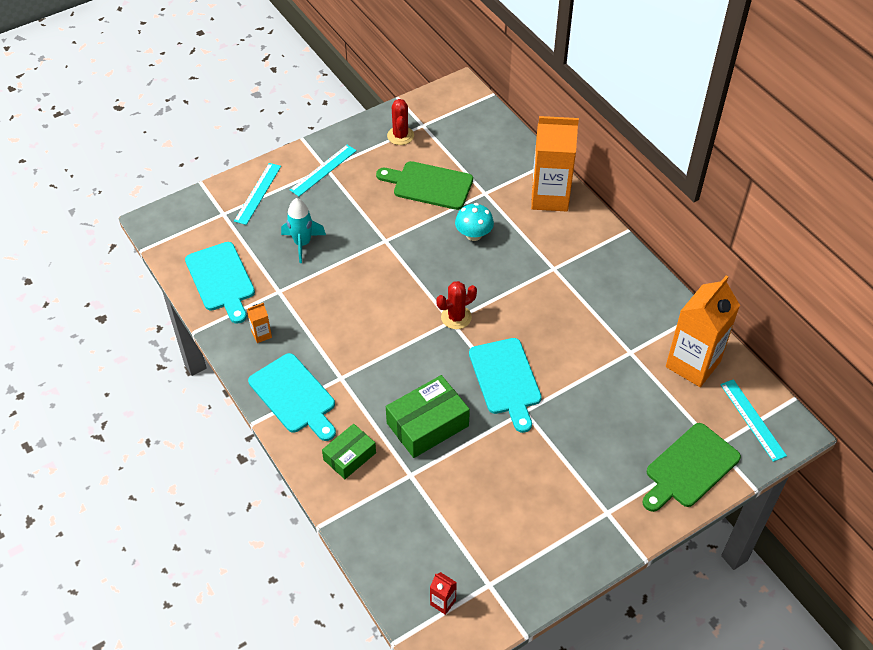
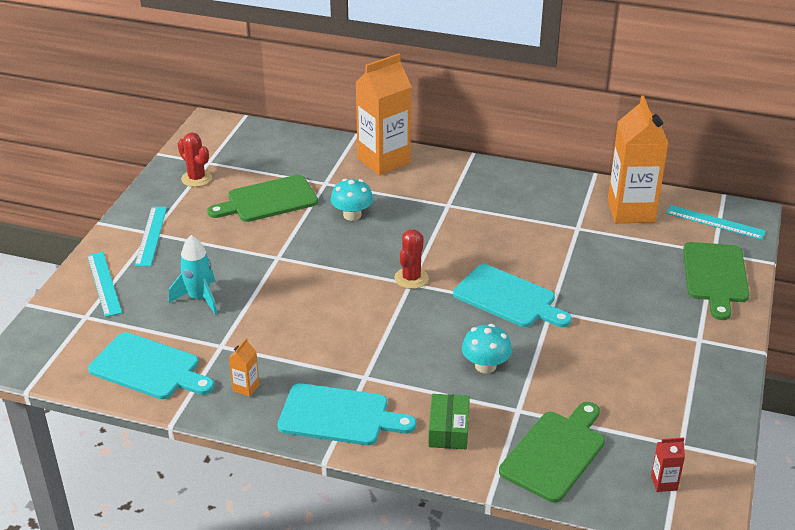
camera: 40 degrees left, 15 degrees down
(397, 525) = (555, 453): none -> green cutting board
(427, 424) = (485, 366): green box -> turquoise mushroom

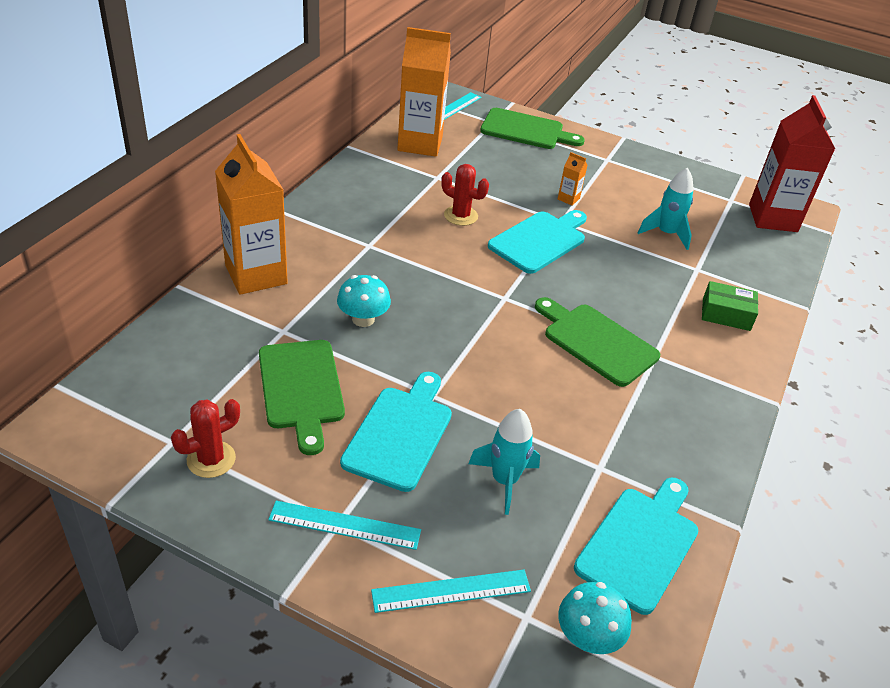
camera: 85 degrees left, 5 degrees up
(246, 388) = (674, 452): orange carton -> orange carton (568, 199)
(339, 416) = (713, 383): turquoise cutting board -> turquoise cutting board (400, 433)
(411, 278) = (496, 295): red cactus -> red cactus (461, 216)
(485, 366) = (638, 275): turquoise mushroom -> turquoise mushroom (588, 636)
(555, 453) = (747, 261): green cutting board -> green cutting board (596, 342)
(572, 387) = (666, 234): none -> turquoise rocket
(664, 483) = (773, 218): red carton -> red carton, size x2.48

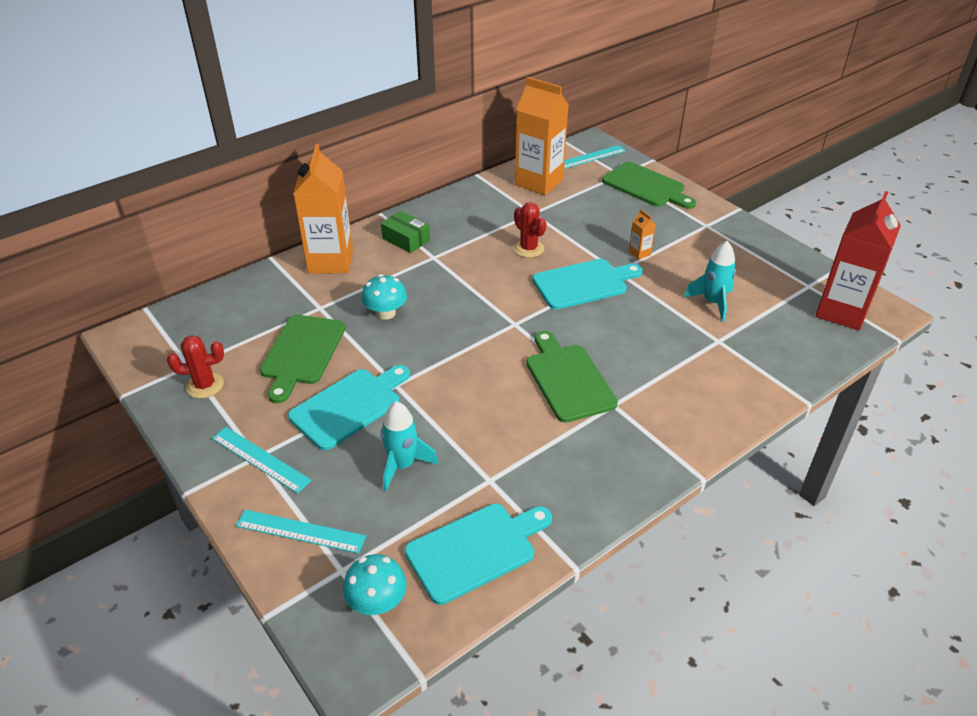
camera: 30 degrees right, 0 degrees up
(726, 314) = (715, 387): green box -> green box (406, 239)

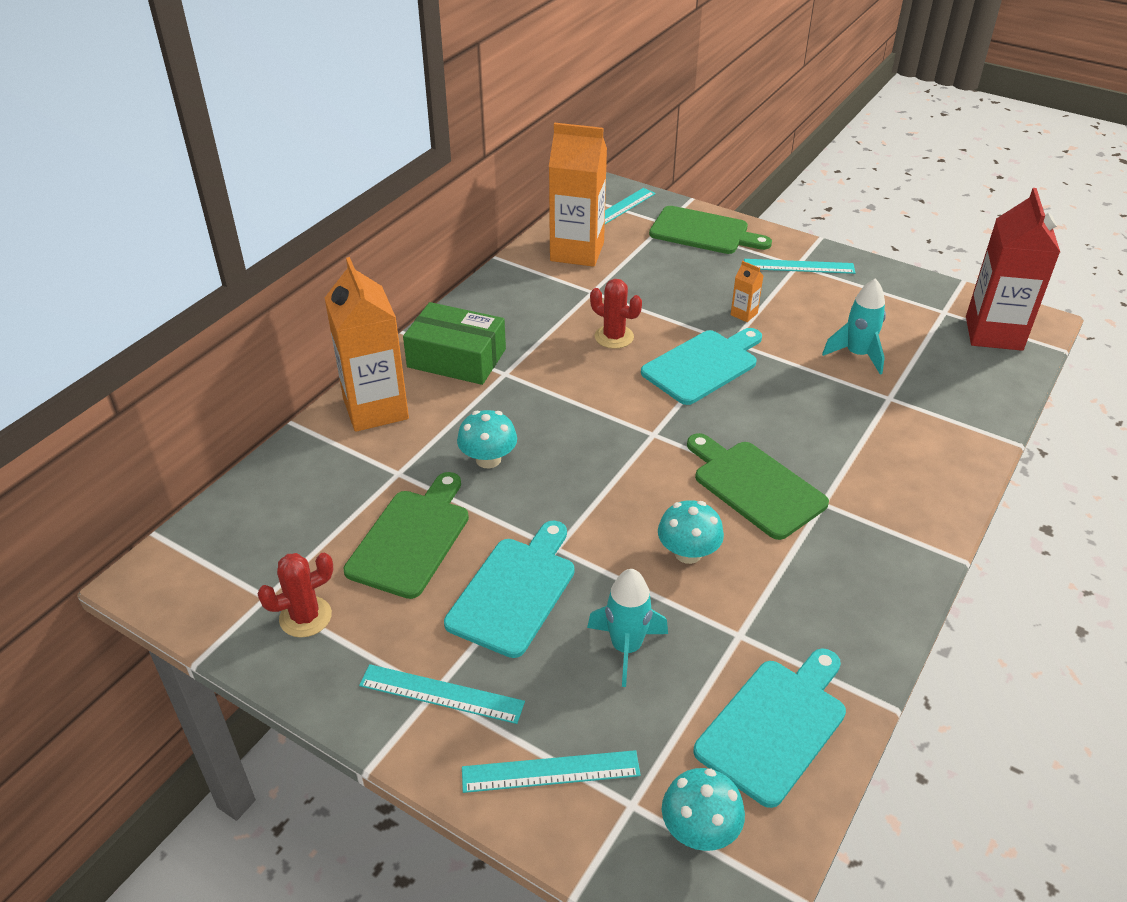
camera: 20 degrees left, 0 degrees up
(302, 353) = (411, 538): green cutting board -> green cutting board turned 150 degrees counterclockwise
(406, 239) = (456, 358): green box -> green box, size x1.58
(488, 413) = (688, 553): none -> turquoise mushroom
(707, 226) = (799, 266): none -> turquoise ruler

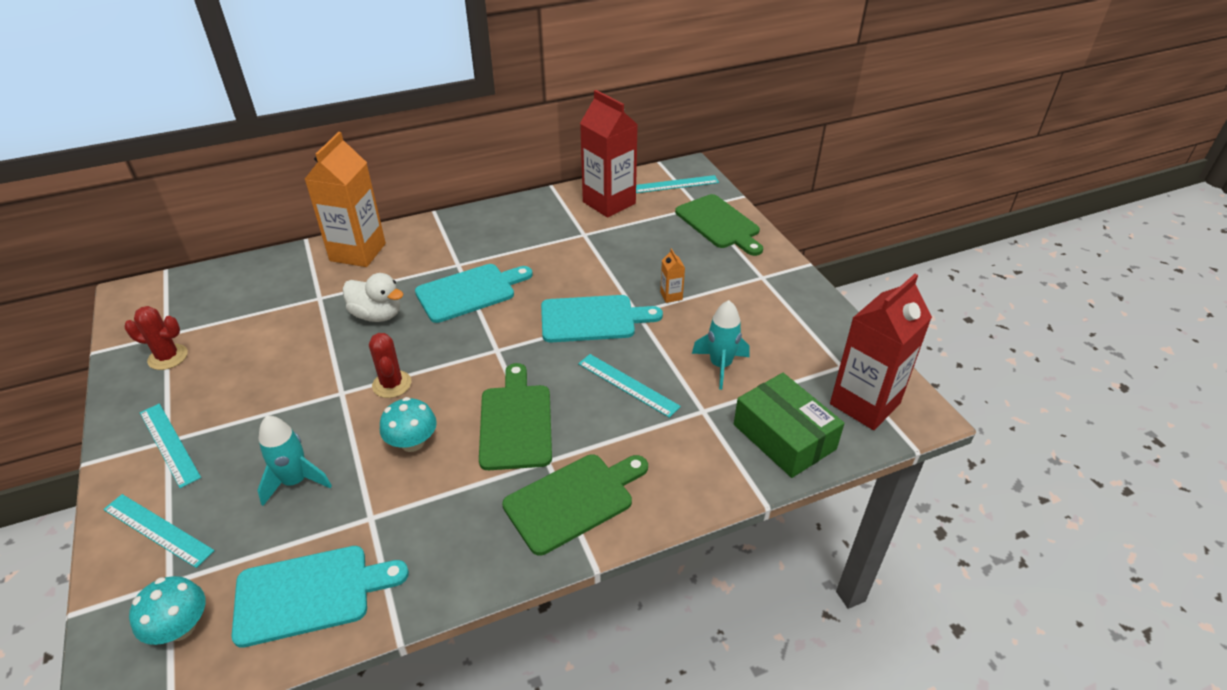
camera: 35 degrees right, 0 degrees up
(411, 538) = (274, 341): green cutting board -> green cutting board (573, 500)
(456, 358) = (442, 241): green box -> green box (784, 436)
(488, 459) = (377, 315): turquoise mushroom -> white duck
(514, 591) = (284, 406): turquoise cutting board -> turquoise cutting board (469, 292)
(577, 252) = (609, 203): orange carton -> red carton
(614, 337) = (557, 271): red cactus -> red cactus (392, 384)
(799, 266) = (762, 278): turquoise ruler -> turquoise ruler (628, 384)

